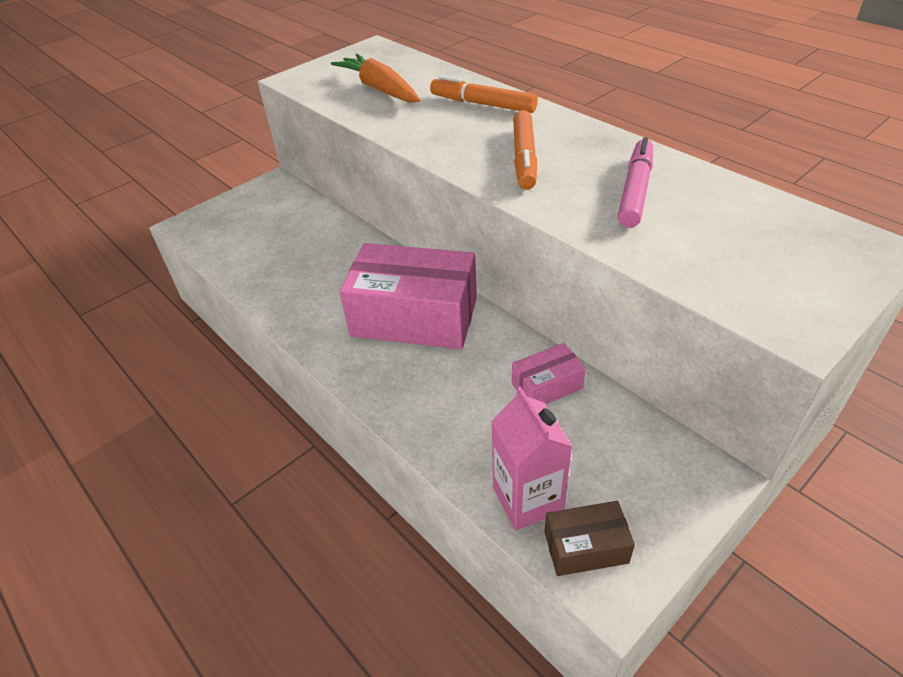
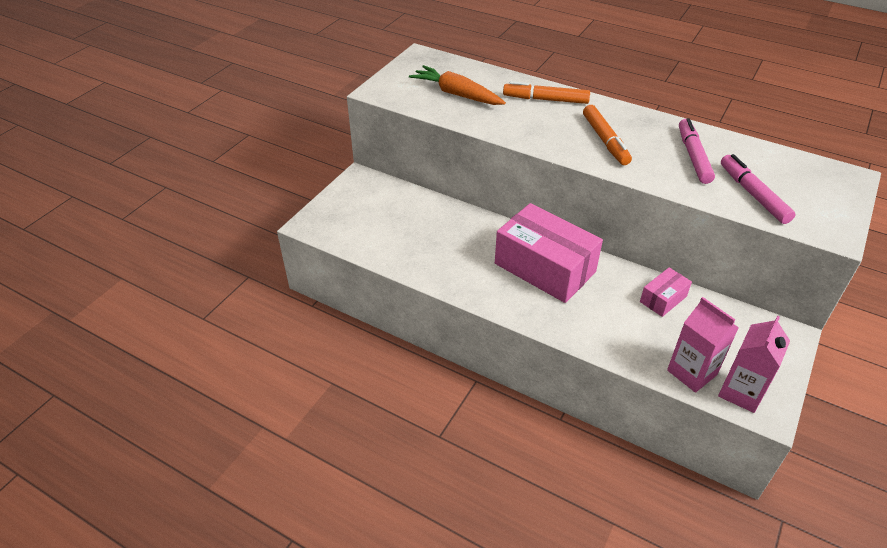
camera: 20 degrees left, 0 degrees up
(414, 317) = (544, 268): pink box -> pink box turned 45 degrees clockwise
(586, 547) = (741, 392): brown box -> pink carton
(693, 252) = (753, 194): none -> pink marker

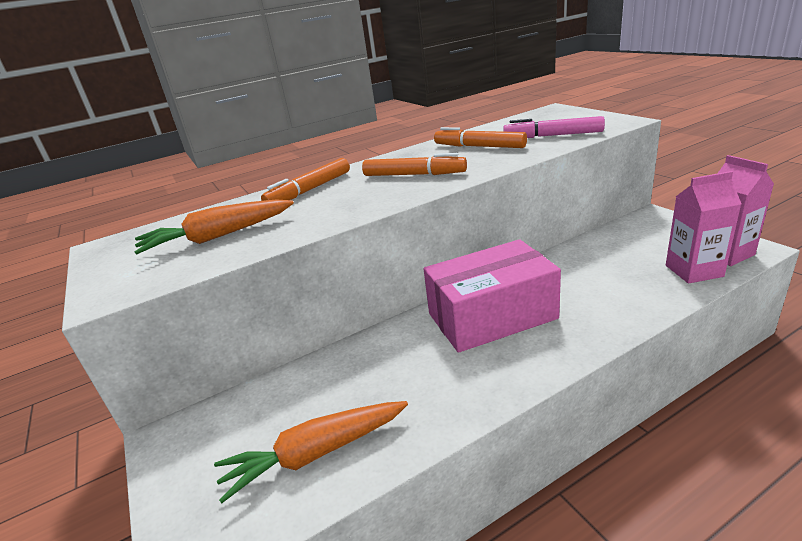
camera: 55 degrees left, 15 degrees down
(382, 237) = (315, 454): none -> orange carrot
(663, 299) = (582, 258): pink box -> none
(693, 156) = (479, 147): pink marker -> orange marker

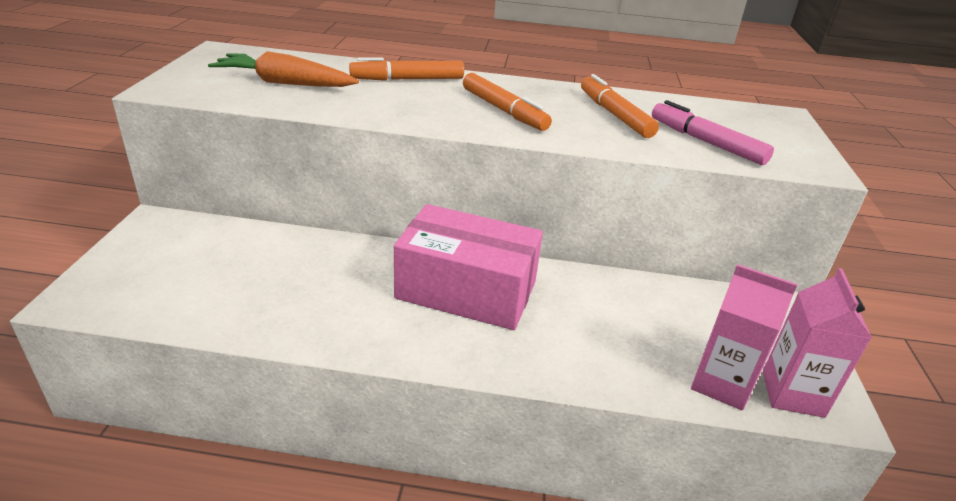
camera: 30 degrees right, 5 degrees up
(315, 454) = (208, 295): orange carrot -> none

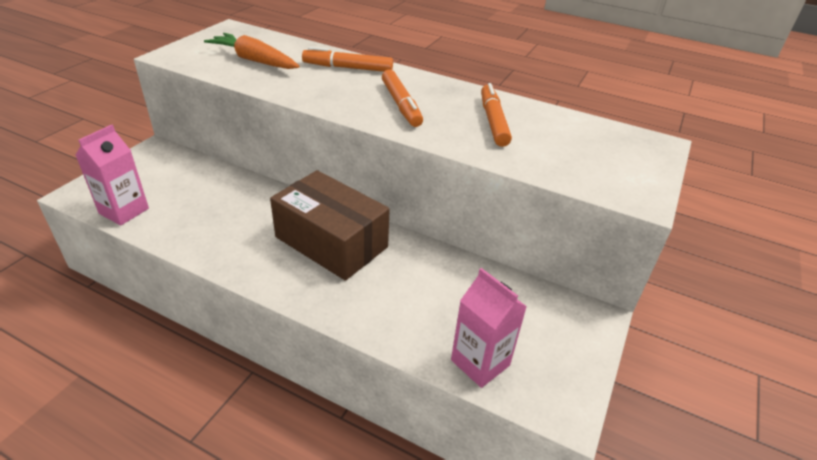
camera: 20 degrees right, 5 degrees up
(466, 290) = (331, 242): pink box -> brown box
(706, 142) = (553, 158): pink marker -> none
(792, 393) = (536, 387): pink carton -> pink carton (124, 211)

